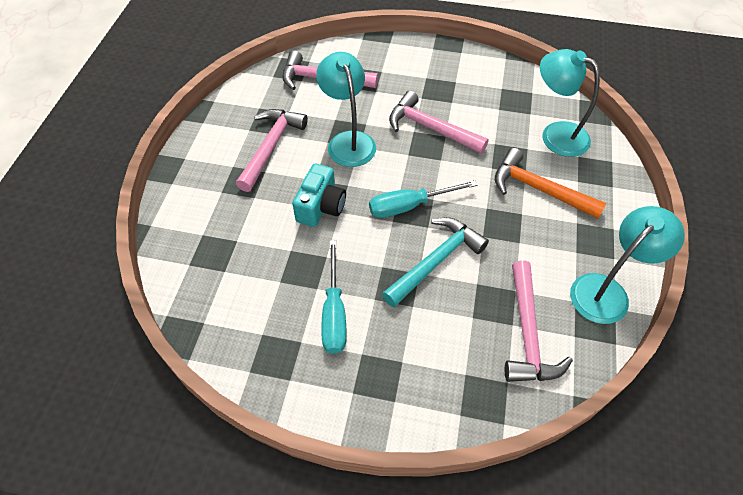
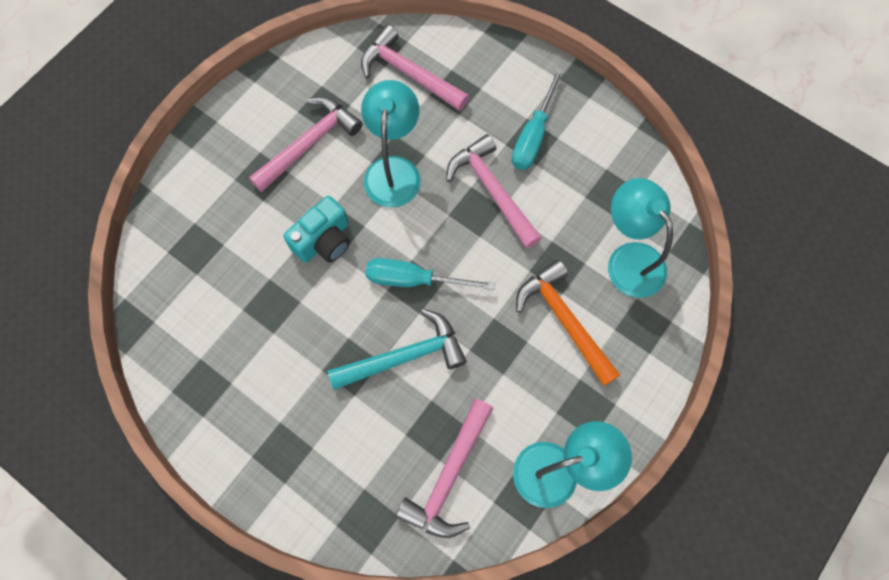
camera: 25 degrees right, 15 degrees up
(334, 313) = (276, 367): turquoise screwdriver -> turquoise screwdriver (533, 135)

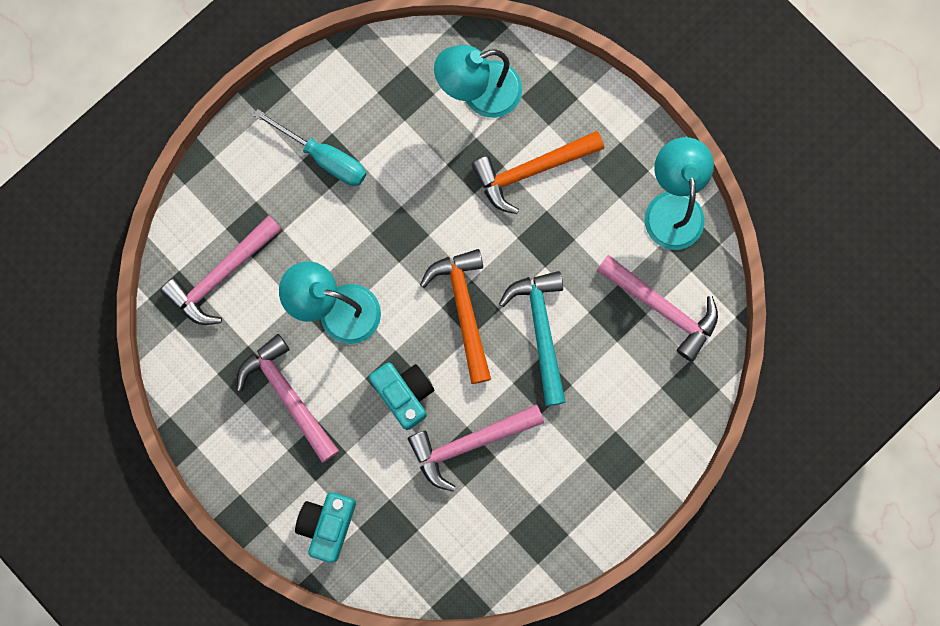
camera: 80 degrees left, 10 degrees up
(195, 196) = (328, 524): none -> turquoise camera
(414, 280) = (463, 309): turquoise screwdriver -> orange hammer
(492, 190) = (379, 213): pink hammer -> pink hammer (469, 443)

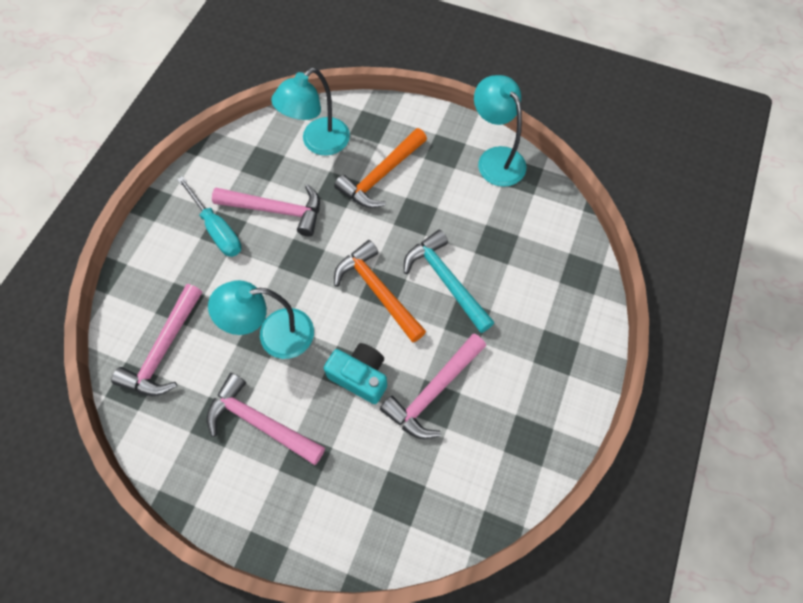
camera: 25 degrees left, 15 degrees down
(324, 157) = (217, 229): turquoise screwdriver -> turquoise screwdriver turned 45 degrees clockwise
(328, 524) = (343, 520): turquoise camera -> none
(663, 308) = (528, 226): pink hammer -> pink hammer (276, 210)

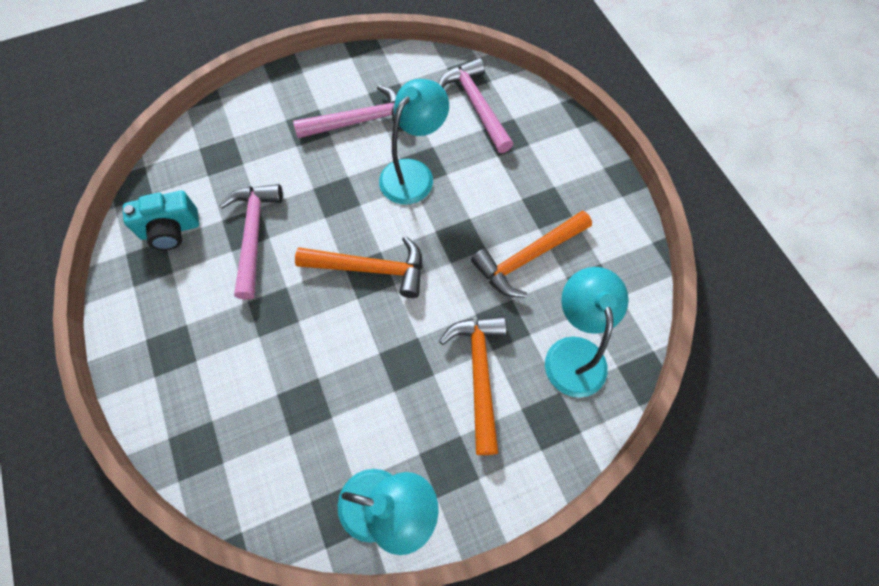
camera: 135 degrees right, 0 degrees up
(217, 229) = (551, 203): turquoise screwdriver -> none
(276, 210) = (527, 258): pink hammer -> orange hammer
(360, 376) = (320, 200): turquoise camera -> turquoise camera (170, 230)
(445, 280) = (321, 327): turquoise hammer -> none

